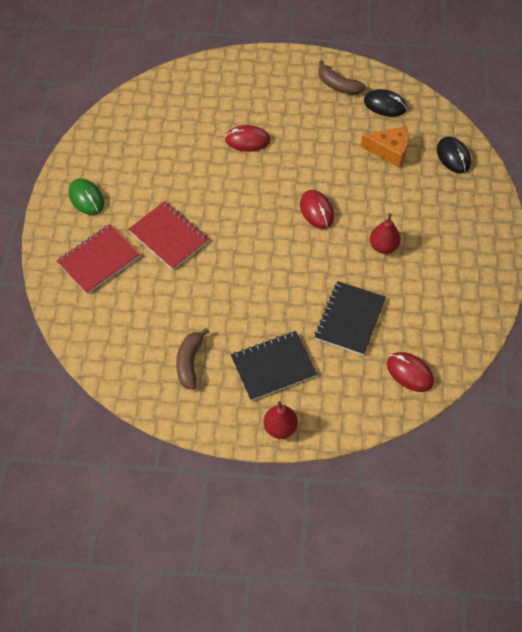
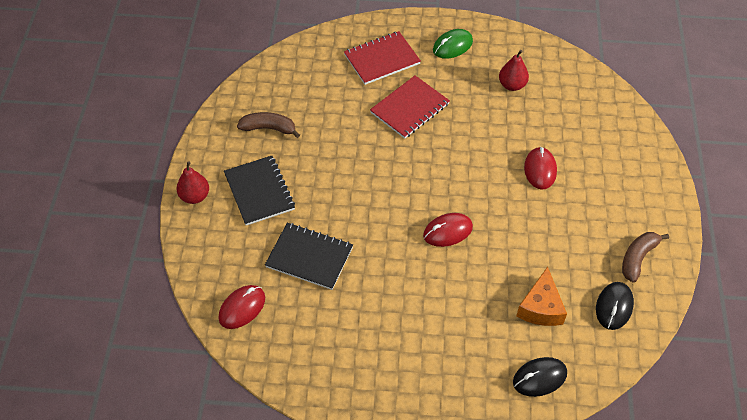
camera: 90 degrees right, 5 degrees down
(99, 260) = (382, 59): red notebook -> red notebook turned 75 degrees counterclockwise
(383, 246) = (401, 293): red pear -> red pear (512, 85)

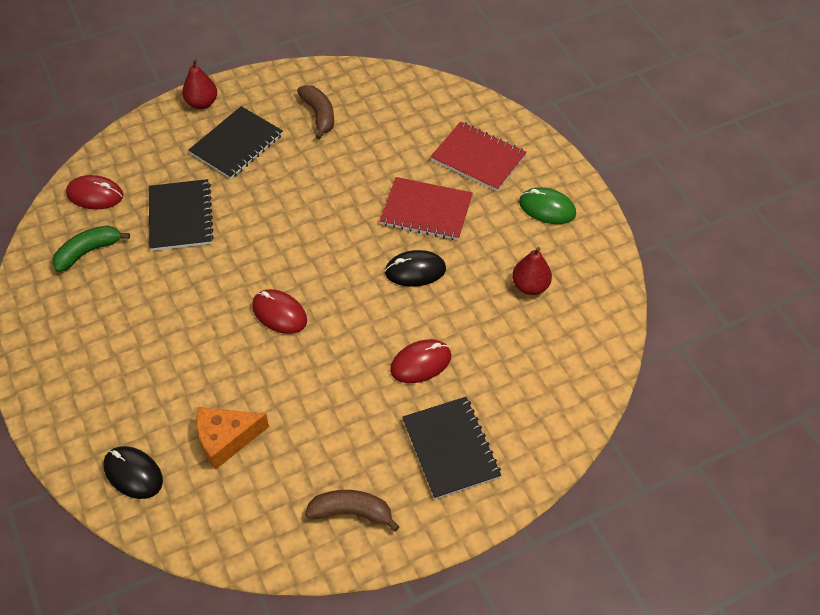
camera: 60 degrees right, 0 degrees up
(302, 334) = (88, 251): none -> green banana
(614, 307) = (266, 512): black mouse -> black mouse (415, 271)
(616, 184) = (450, 448): none -> black notebook

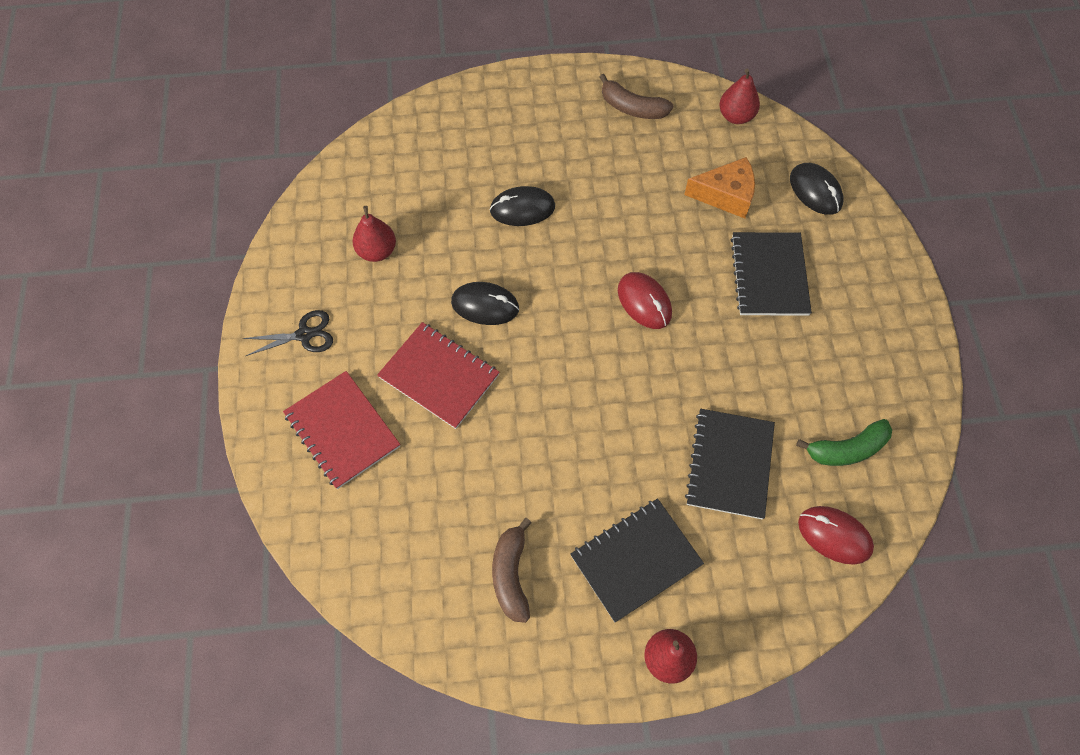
camera: 160 degrees left, 10 degrees up
(233, 539) = (736, 116): none -> red pear
(421, 363) = (522, 208): red mouse -> black mouse
(450, 448) = (529, 130): black notebook -> black notebook (769, 275)
(547, 208) = (305, 334): green mouse -> black scissors

